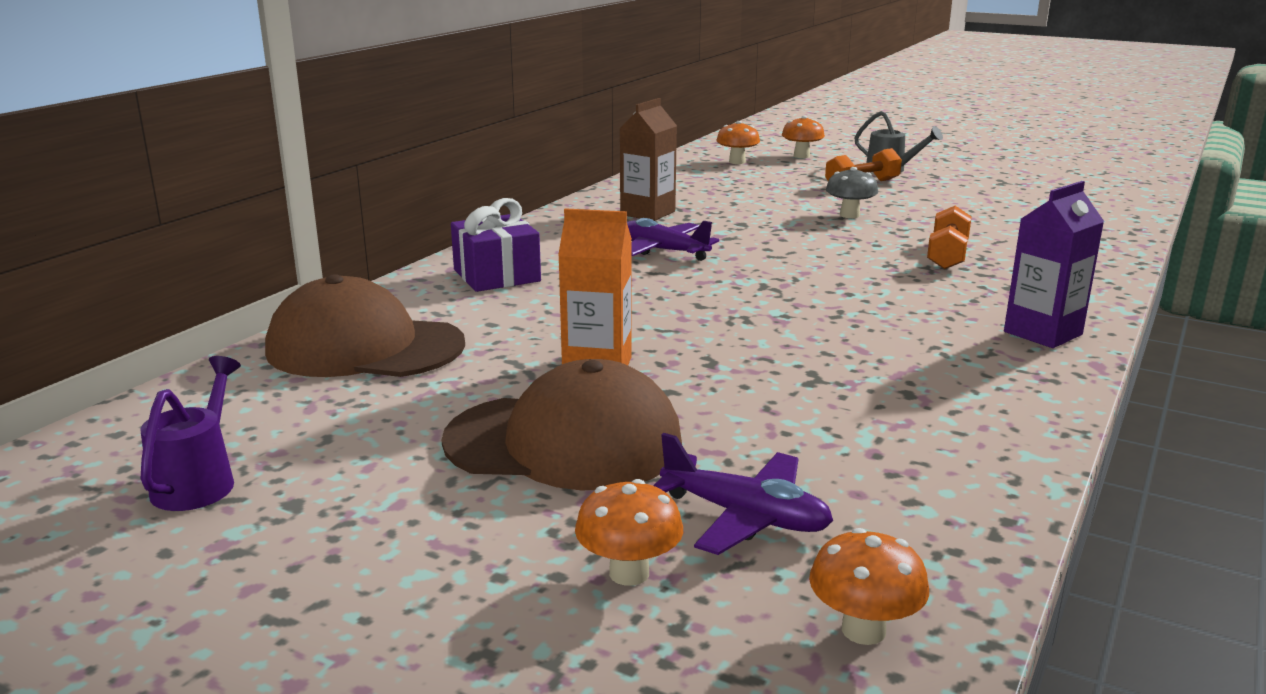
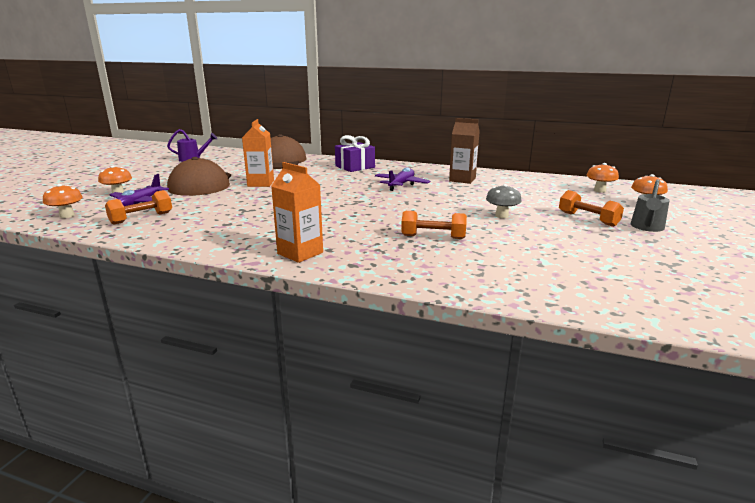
camera: 80 degrees right, 0 degrees up
(880, 496) = (141, 218): none -> orange dumbbell
(1043, 333) = (300, 253): purple carton -> orange carton

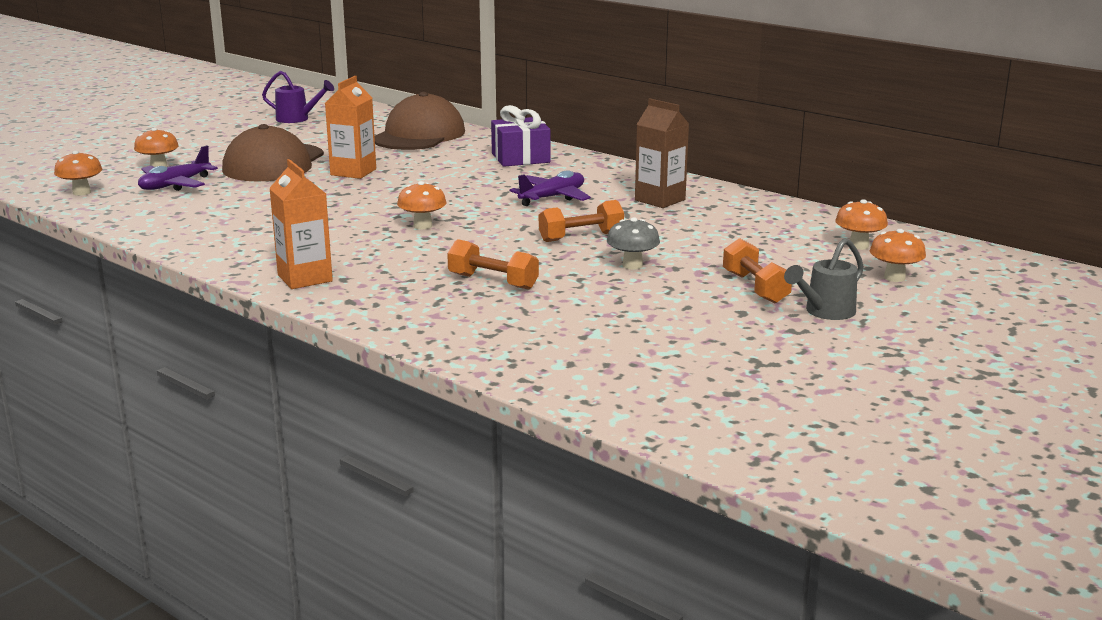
camera: 20 degrees right, 0 degrees up
(141, 218) = (162, 207): orange dumbbell -> orange dumbbell (581, 237)
(343, 209) = (422, 226): none -> orange mushroom

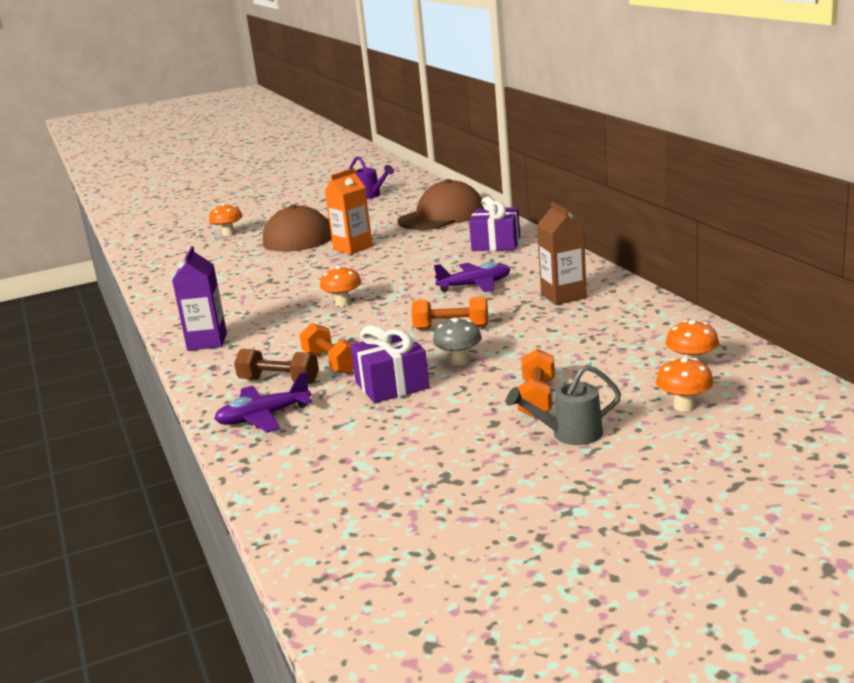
camera: 30 degrees right, 0 degrees up
(81, 192) = (157, 252): orange mushroom -> none
(175, 185) = (221, 250): purple plane -> purple plane (263, 417)
(305, 278) = (207, 342): orange carton -> purple carton
(455, 305) = (279, 381): none -> brown dumbbell
(591, 294) = (392, 385): none -> purple gift

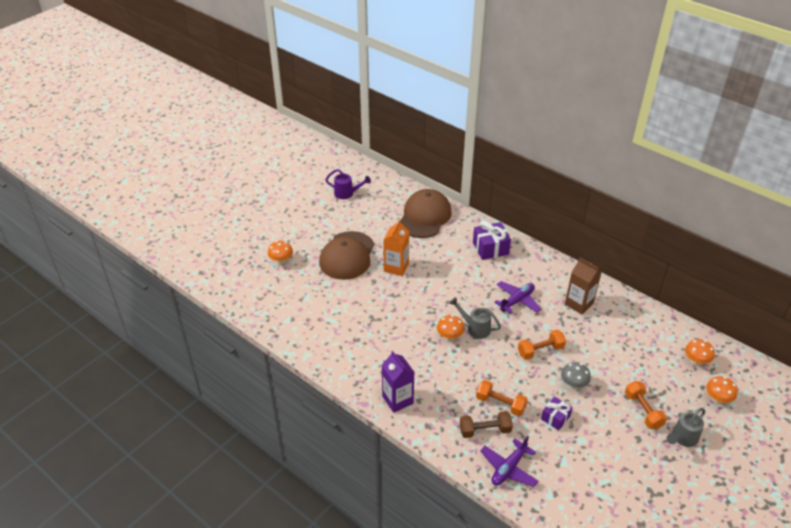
camera: 30 degrees left, 20 degrees up
(386, 300) = (475, 328): none -> grey watering can
(392, 385) = (555, 418): purple gift -> purple gift, size x0.62

